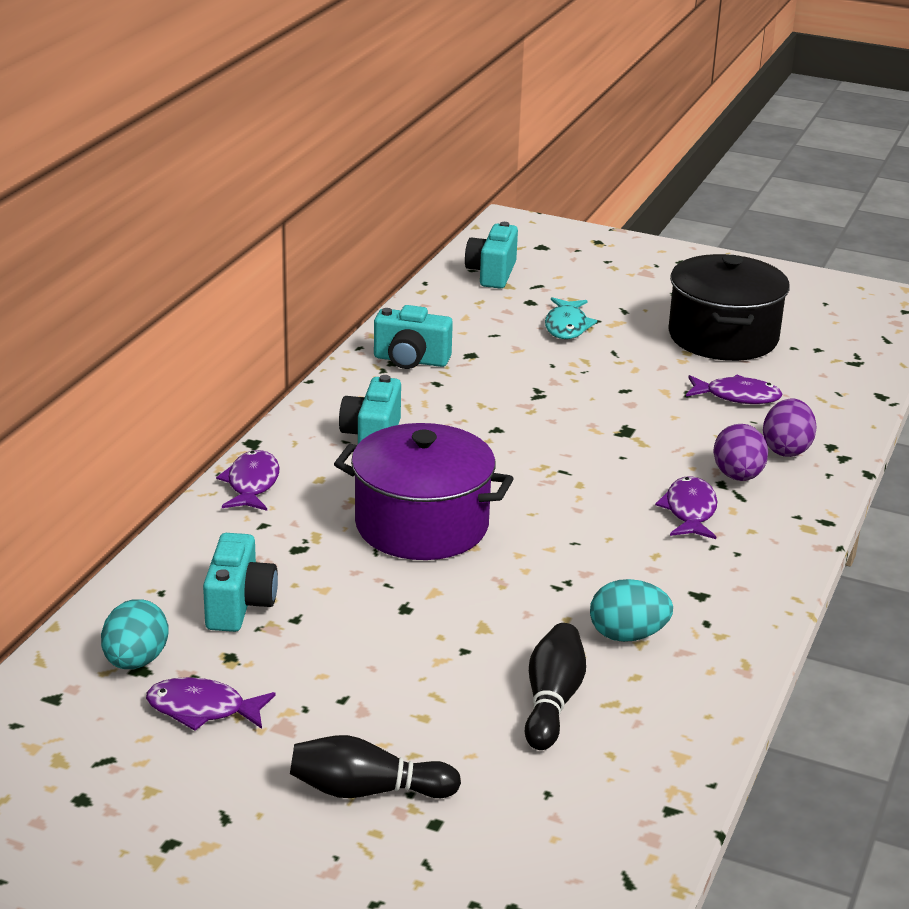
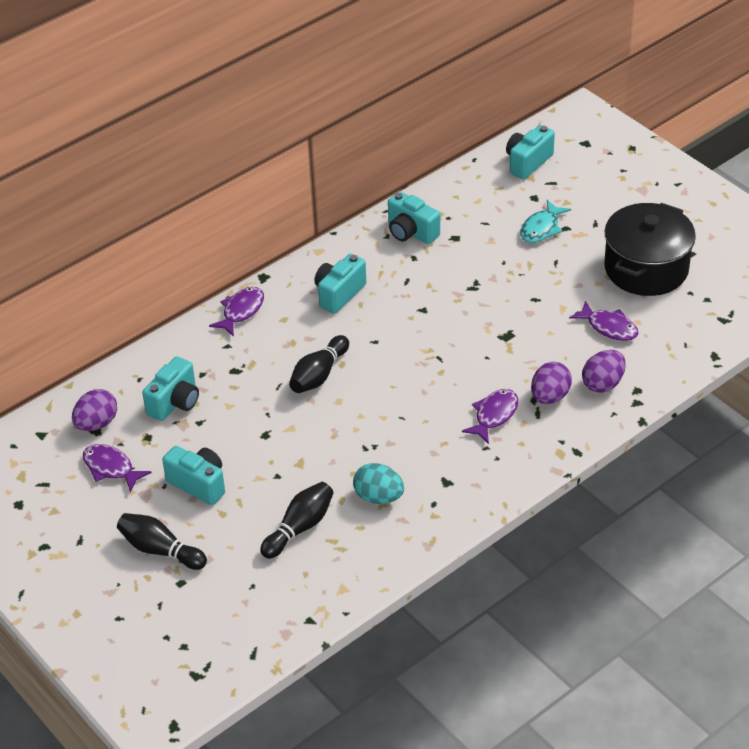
camera: 30 degrees right, 15 degrees up
(135, 661) = (96, 423): turquoise egg -> purple egg
(357, 691) = (199, 484): none -> turquoise camera
(422, 525) = (319, 375): purple pot -> black bowling pin

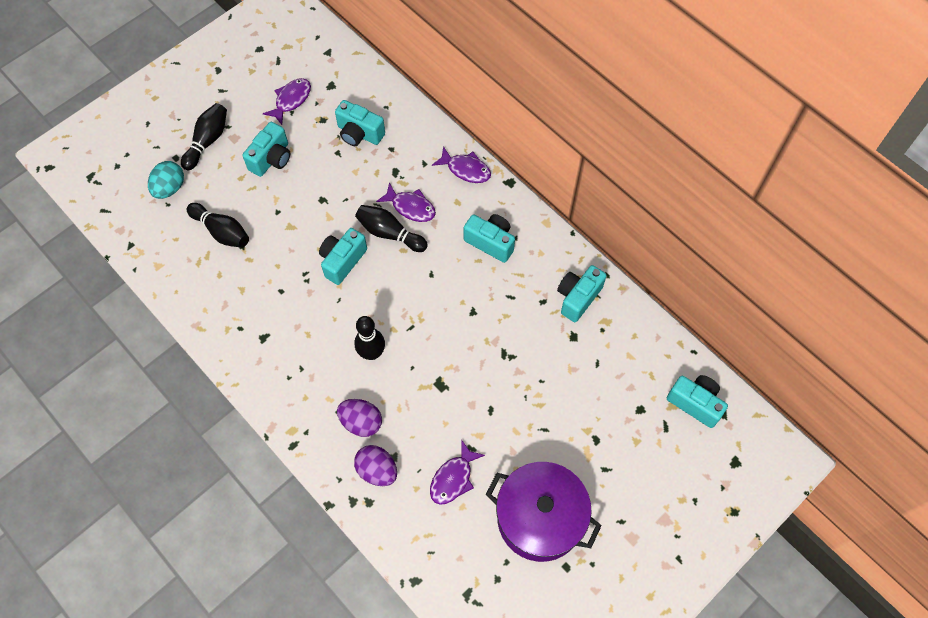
camera: 85 degrees right, 20 degrees up
(96, 423) = (338, 85): purple egg -> none
(351, 415) = (342, 261): none -> turquoise camera
(378, 497) = (250, 286): turquoise egg -> turquoise egg (170, 188)
(469, 389) = (372, 353): none -> black bowling pin
(494, 415) = (339, 374): purple fish -> purple fish (410, 207)
(541, 228) = (593, 416): turquoise fish -> none
(646, 268) = (540, 518): black pot -> purple pot

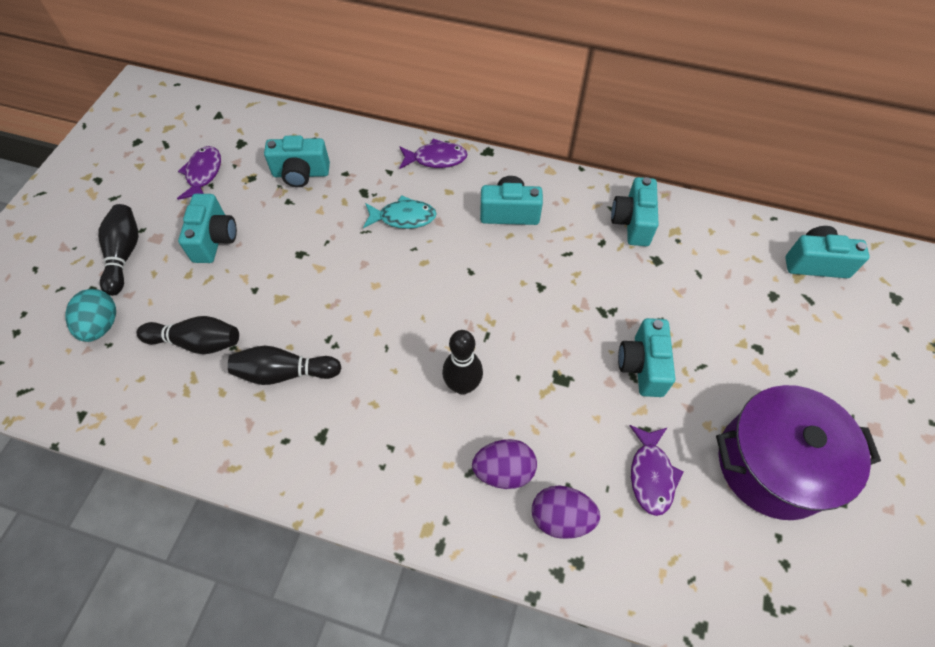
camera: 30 degrees left, 5 degrees down
(342, 261) = (364, 305): turquoise camera -> turquoise camera (642, 366)
(389, 233) = (398, 253): black bowling pin -> black bowling pin (284, 373)
(410, 207) = (403, 217): purple fish -> turquoise fish

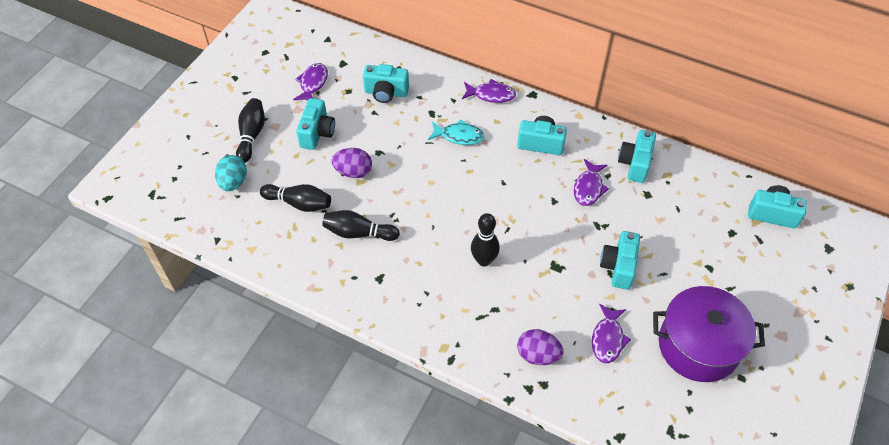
camera: 10 degrees right, 5 degrees down
(504, 471) = (503, 320): purple egg -> purple egg (353, 172)
(581, 262) = (588, 188): none -> purple fish

